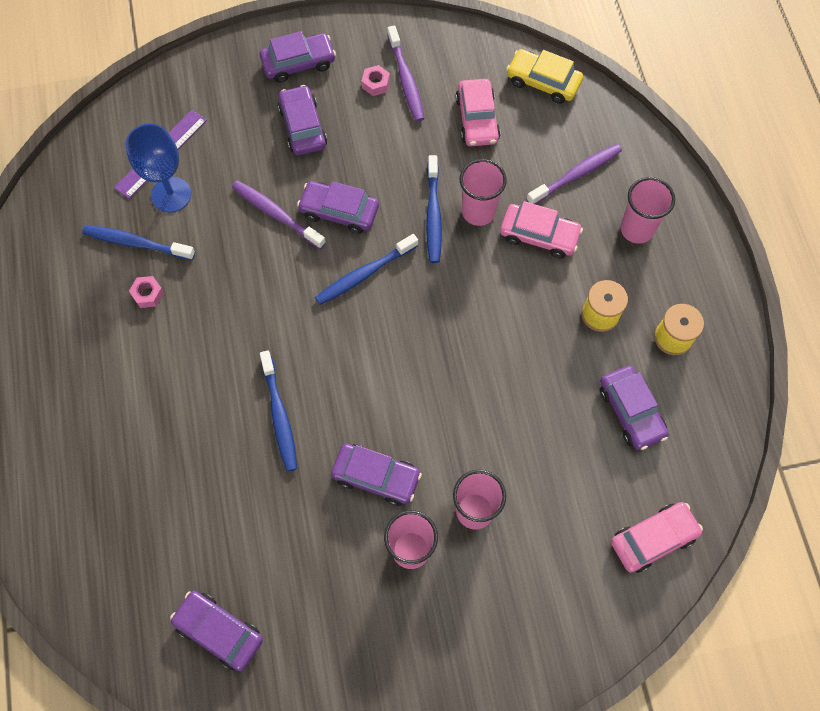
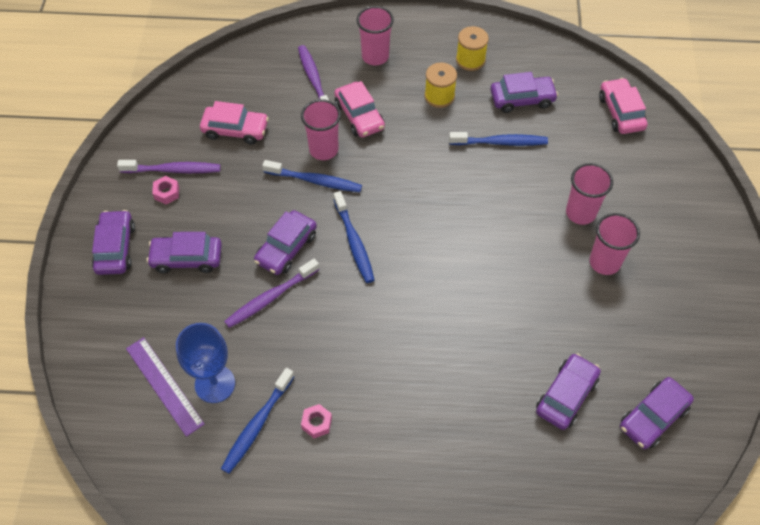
camera: 75 degrees left, 10 degrees down
(279, 415) = (469, 333): blue toothbrush -> blue toothbrush (500, 142)
(376, 477) = (539, 273): purple car -> purple car (566, 395)
(539, 235) = (359, 116): pink car -> pink car turned 120 degrees clockwise
(543, 82) = (219, 78): yellow car -> none

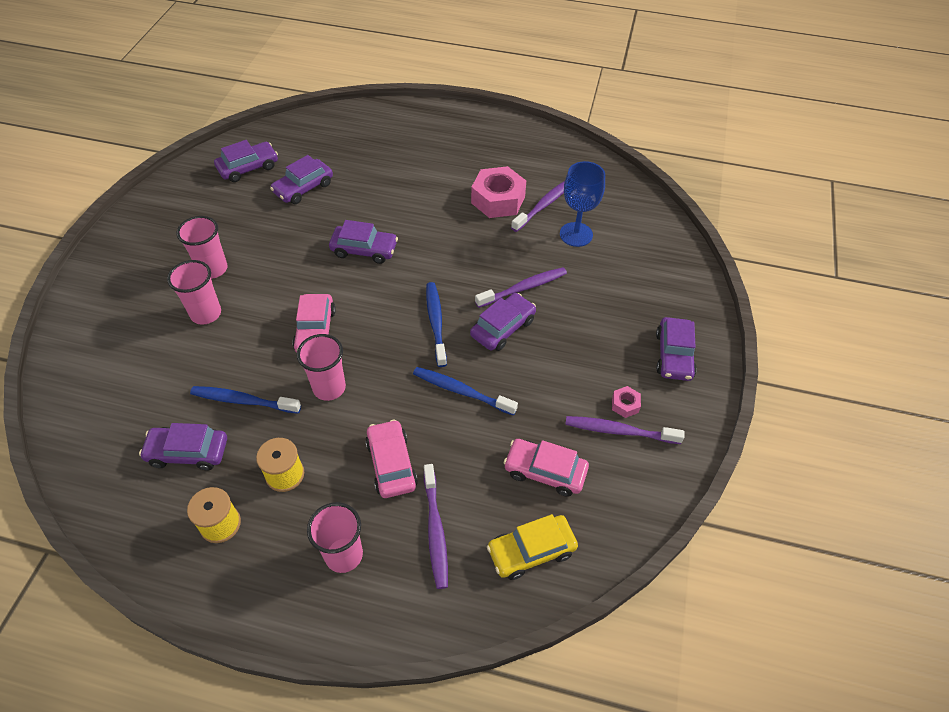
camera: 170 degrees left, 5 degrees down
(164, 385) = (617, 239): purple ruler -> none
(187, 258) = (601, 334): purple car -> purple car (364, 250)
(242, 78) = (531, 551): none -> yellow car
(257, 425) = (543, 205): blue toothbrush -> purple toothbrush
(316, 423) = (498, 200): pink nut -> pink nut, size x2.22
(323, 150) = (444, 426): pink cup -> pink cup (329, 388)
(621, 112) = (87, 414): pink car -> pink car (315, 330)

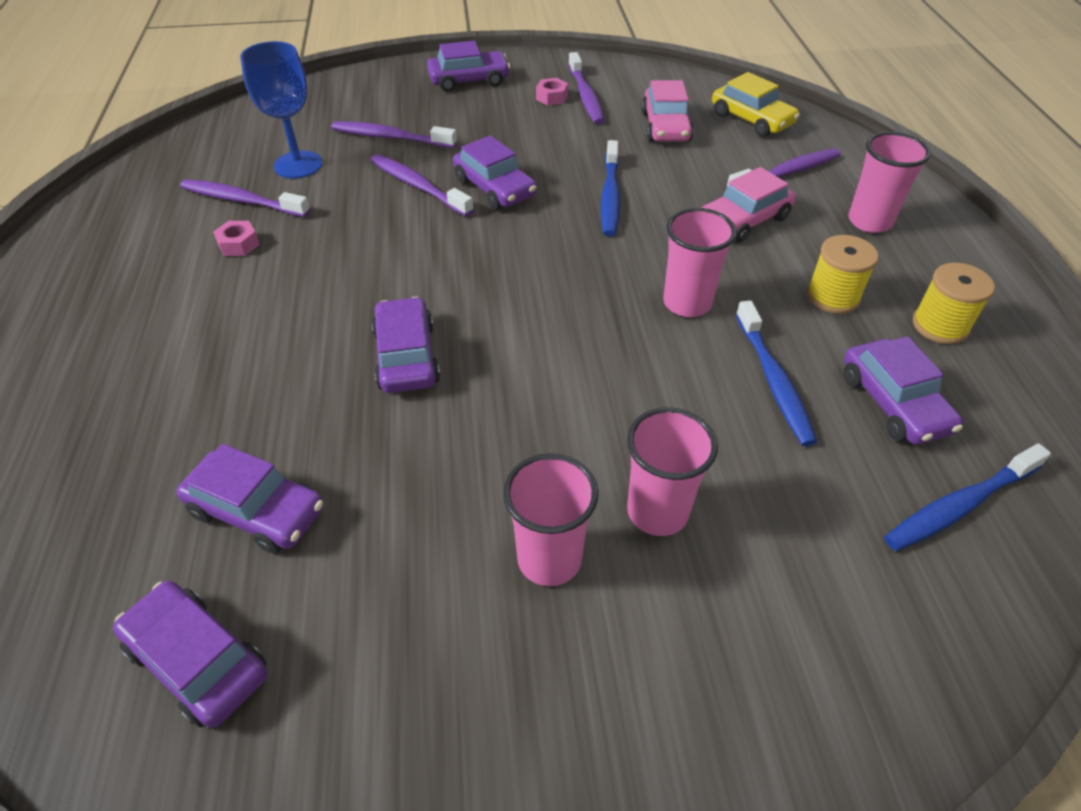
camera: 110 degrees left, 5 degrees down
(315, 330) = (602, 353): pink car -> none
(435, 323) = (518, 242): blue toothbrush -> blue toothbrush (959, 506)
(498, 200) = (239, 244): pink nut -> pink nut, size x0.45
(503, 328) = (494, 188): purple car -> purple car turned 150 degrees counterclockwise
(594, 287) = (391, 137): none -> purple toothbrush

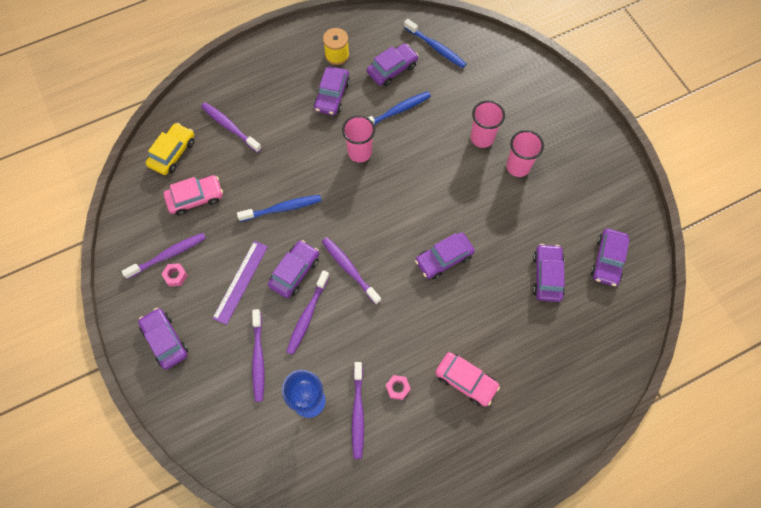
camera: 110 degrees left, 20 degrees up
(462, 240) = (349, 269): none -> purple toothbrush
(510, 141) = (240, 282): none -> purple ruler
(744, 220) = (283, 140): pink car -> pink car (466, 381)
(833, 296) = (332, 95): yellow spool -> purple car
(869, 221) = (264, 85): pink cup -> none

